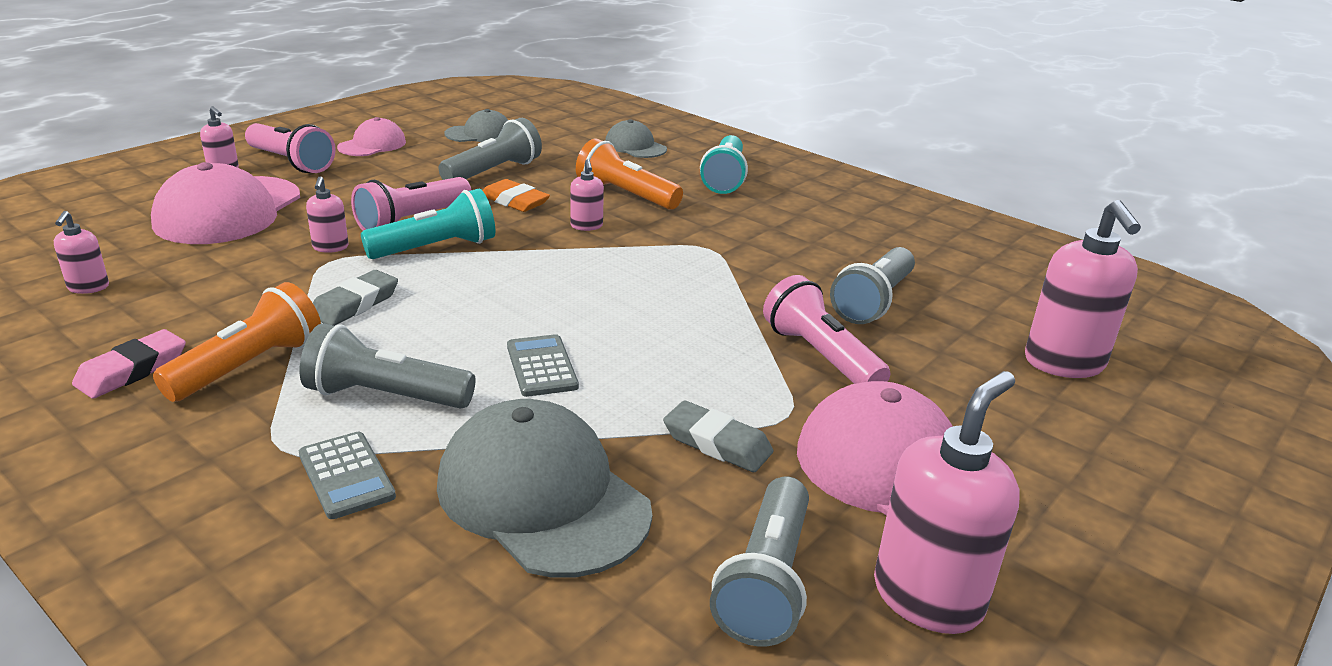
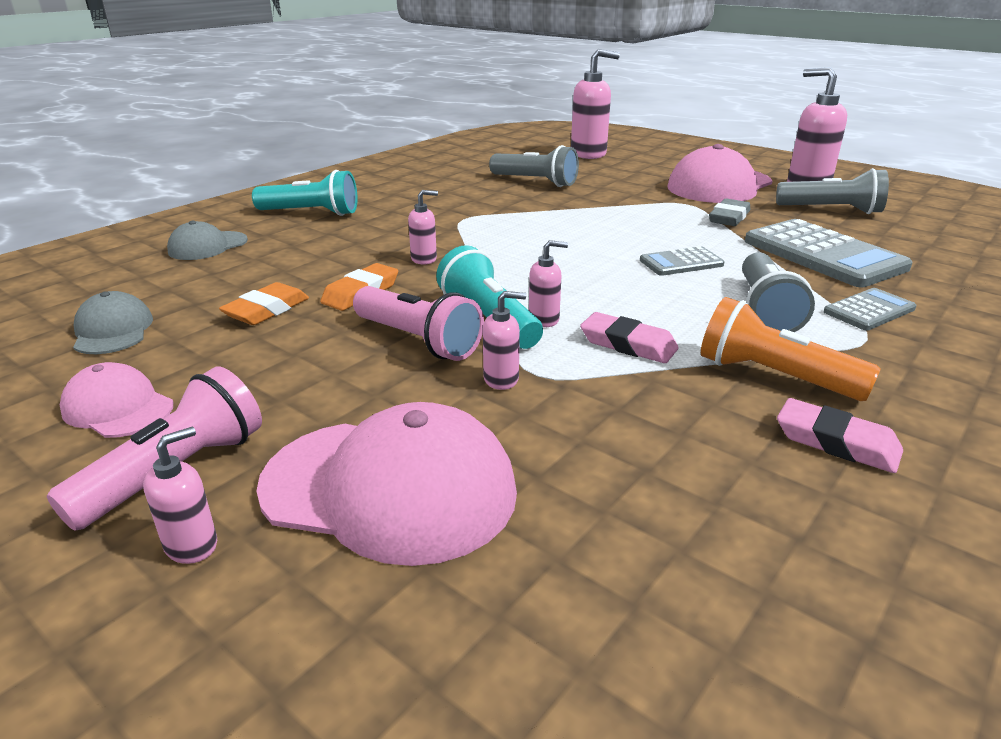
camera: 90 degrees left, 0 degrees up
(88, 287) = (687, 550): pink soap dispenser -> pink soap dispenser (544, 320)
(355, 304) = (628, 344): grey eraser -> pink eraser
(493, 172) = (266, 310): grey flashlight -> orange eraser
(542, 496) = (823, 254): grey cap -> grey calculator
(626, 195) = (348, 247): orange flashlight -> none
(820, 356) = (614, 195): pink flashlight -> none

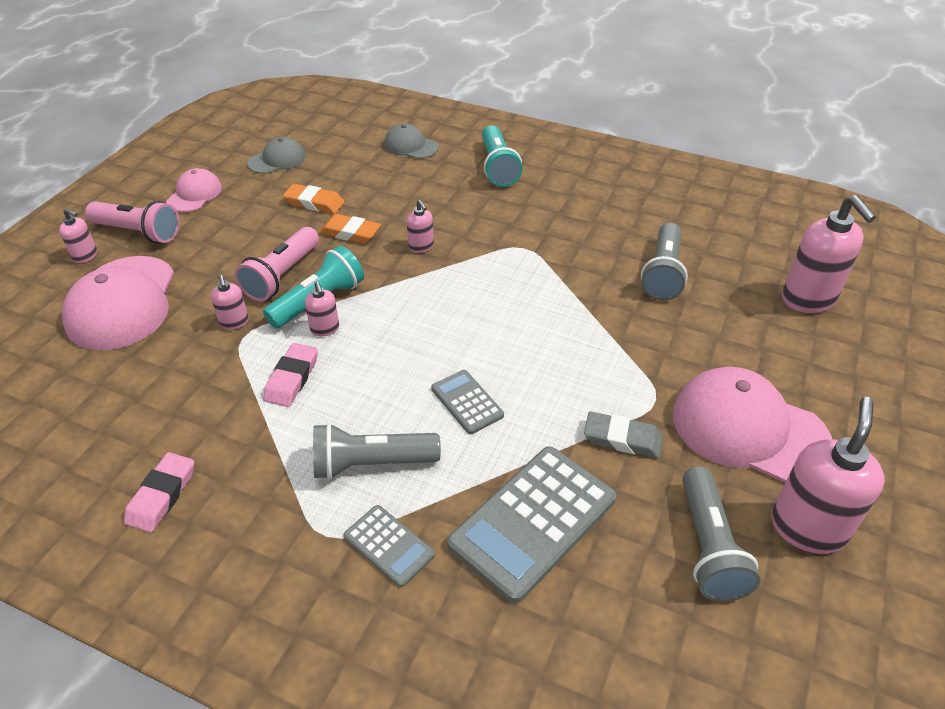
camera: 75 degrees right, 15 degrees up
(774, 376) = (251, 464): orange flashlight -> none

